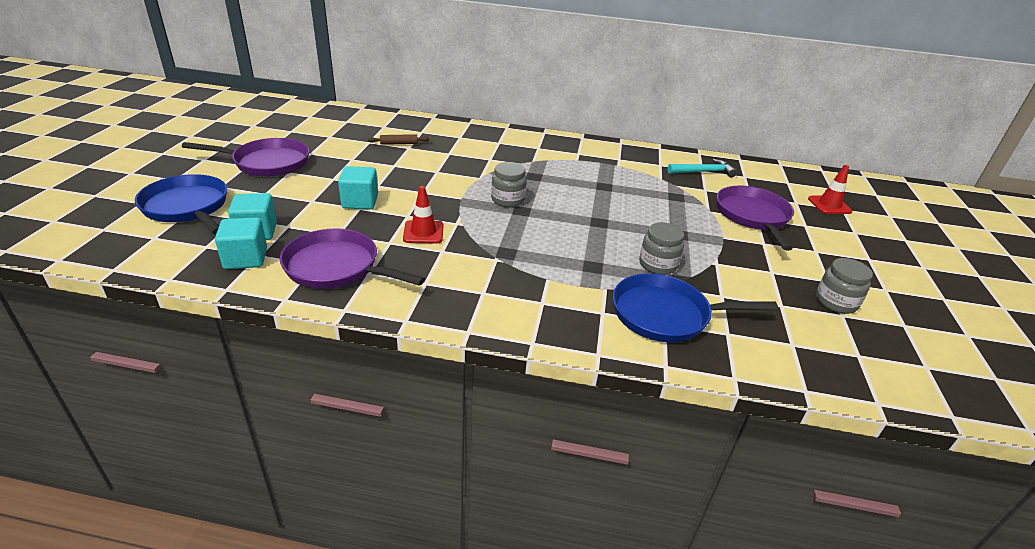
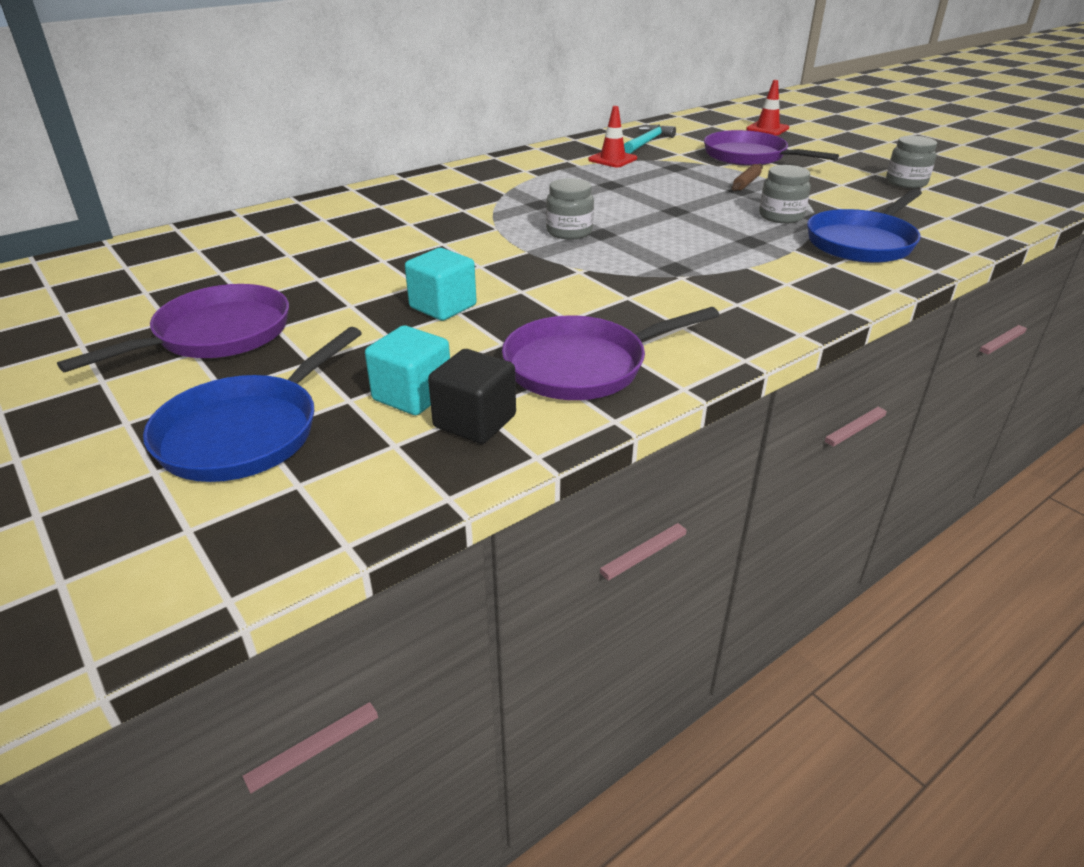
camera: 45 degrees left, 0 degrees up
(187, 207) = (246, 432): blue pan -> blue pan turned 60 degrees counterclockwise
(246, 258) = (475, 421): turquoise cube -> black cube
(399, 143) = (330, 240): brown rolling pin -> brown rolling pin (746, 183)
(423, 232) = (573, 294): red traffic cone -> red traffic cone (612, 159)

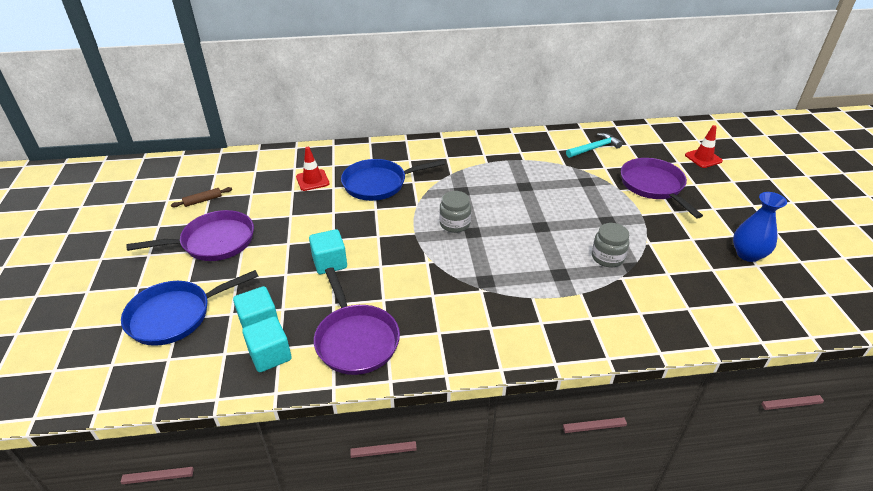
camera: 30 degrees right, 5 degrees up
(475, 421) = (270, 355): black cube -> turquoise cube
(582, 366) = (356, 340): purple pan -> purple pan turned 120 degrees counterclockwise
(612, 159) = (551, 160): red traffic cone -> red traffic cone (312, 180)
(746, 183) = (620, 214): brown rolling pin -> brown rolling pin (203, 200)
(862, 242) = (637, 305): blue pan -> blue pan (378, 184)
(906, 182) = (748, 254): grey jar -> blue vase

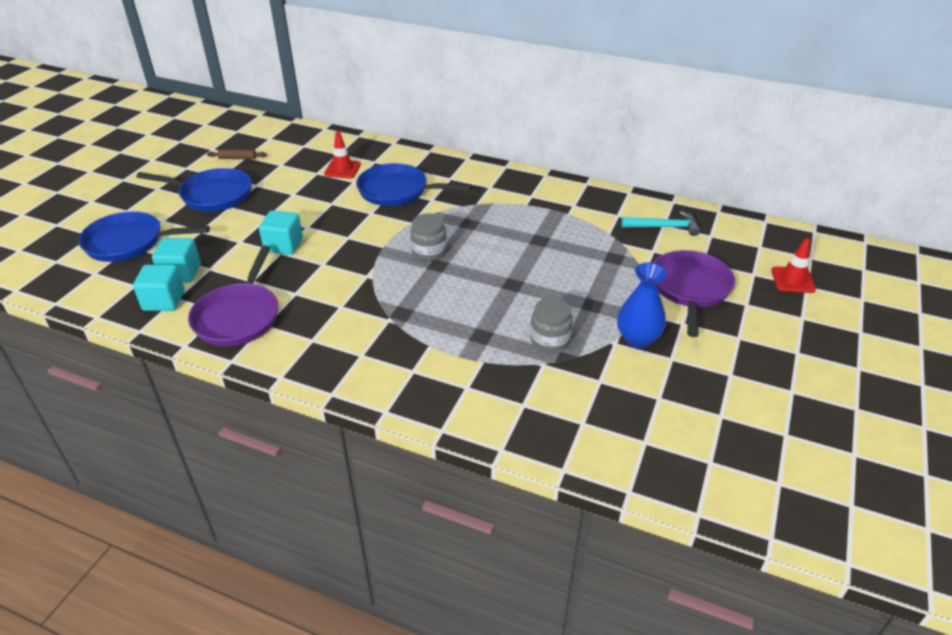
camera: 30 degrees right, 0 degrees up
(214, 242) = (212, 195): purple pan -> blue pan
(748, 254) = (723, 400): blue vase -> blue vase (637, 338)

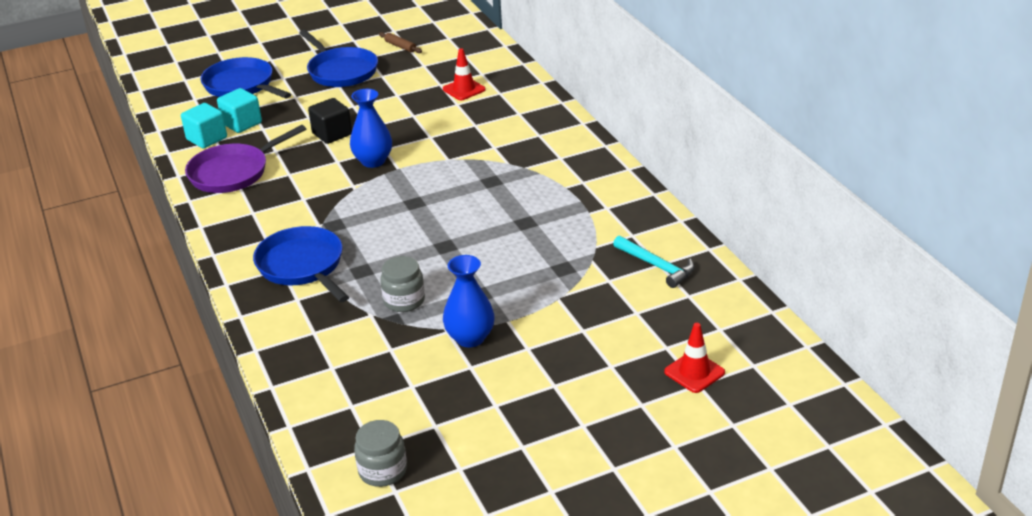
camera: 45 degrees right, 5 degrees down
(283, 245) = (332, 134): turquoise cube -> black cube
(354, 250) = (373, 161): none -> blue vase
(397, 191) = (478, 127): blue pan -> blue pan (303, 266)
(429, 251) = (424, 189): grey jar -> grey jar (382, 471)
(690, 289) = (583, 327): purple pan -> none

